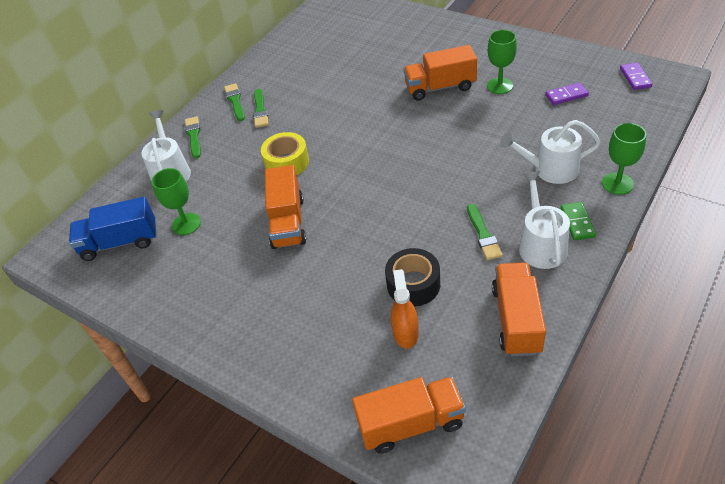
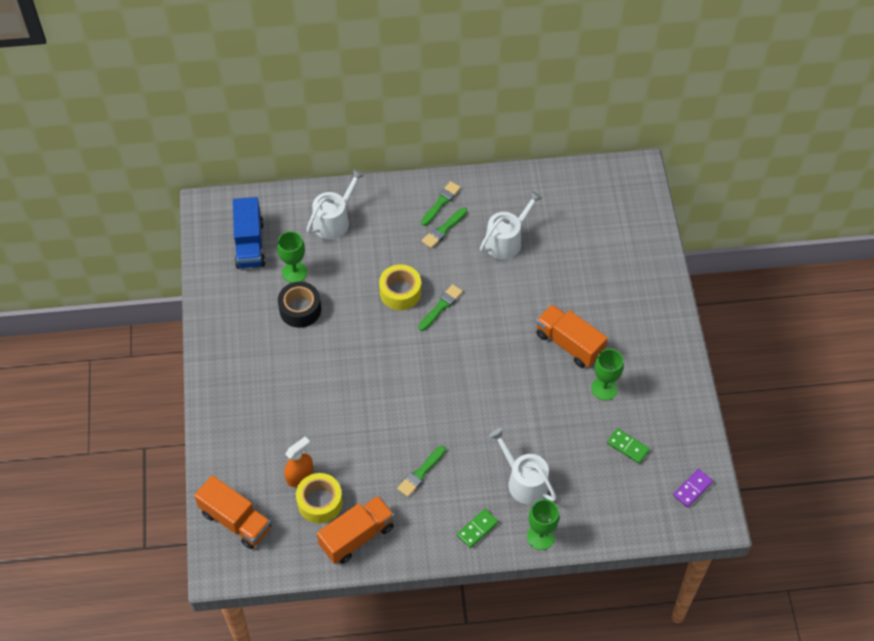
camera: 45 degrees right, 10 degrees up
(120, 242) = (250, 244): blue truck -> blue truck turned 135 degrees counterclockwise
(194, 136) = (381, 205): green brush -> green brush (441, 306)
(288, 222) = (342, 337): orange truck -> none
(413, 284) = (343, 455): black tape -> black tape (300, 309)
(451, 331) = (320, 502): none -> yellow tape
(541, 244) = (437, 516): white watering can -> white watering can (506, 240)
(566, 95) = (627, 447): purple domino -> green domino

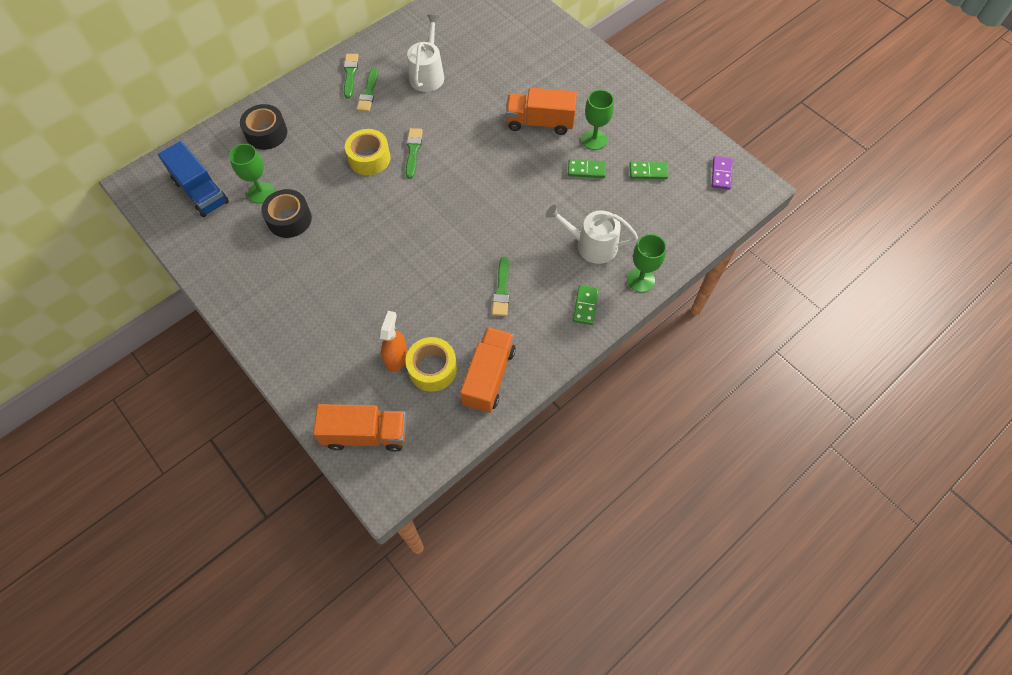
camera: 35 degrees left, 5 degrees up
(334, 220) = (266, 133): white watering can -> black tape
(574, 412) = (586, 170): none -> green domino

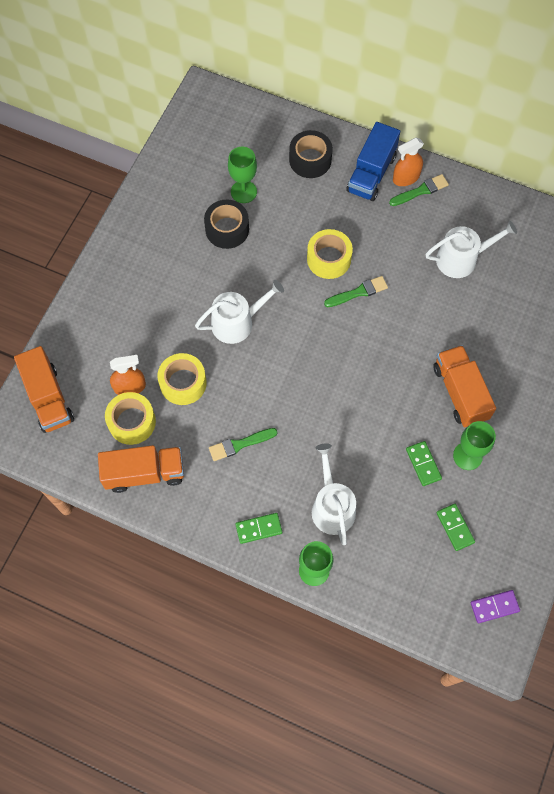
camera: 65 degrees right, 5 degrees up
(201, 192) = (220, 145): blue truck -> blue truck (371, 173)
(331, 78) = (406, 178): none -> orange spray bottle
(368, 92) = (407, 218): green brush -> none
(385, 247) = (237, 322): none -> white watering can
(418, 312) = (183, 383): none -> yellow tape

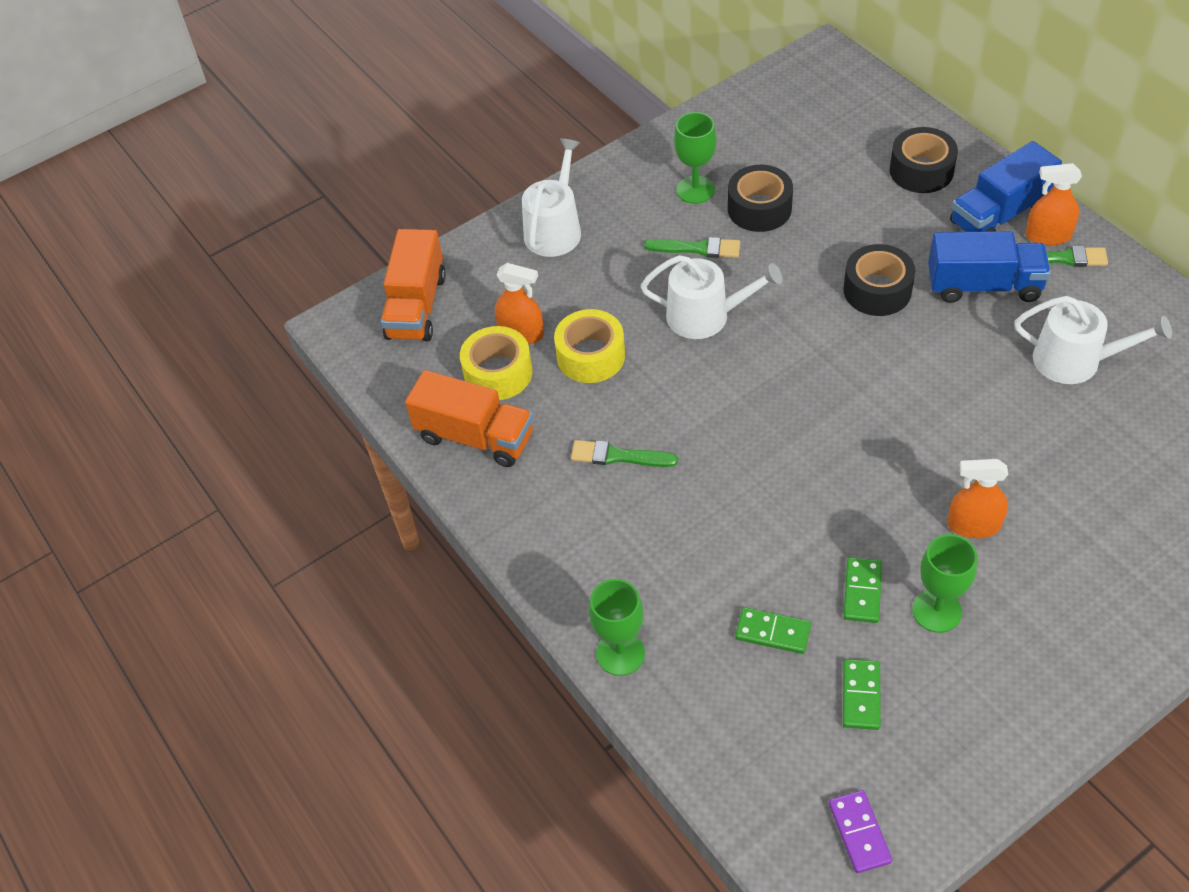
camera: 35 degrees right, 15 degrees down
(243, 192) = (808, 175): green goblet -> green goblet (695, 190)
(259, 529) = (578, 567): green domino -> green domino (773, 632)
(329, 259) = (877, 290): yellow tape -> black tape
(332, 506) = (696, 585): white watering can -> white watering can (555, 229)
(358, 292) = (895, 344): green brush -> green brush (697, 248)
(387, 229) = (983, 286): none -> blue truck
(460, 393) = (973, 525): orange truck -> orange spray bottle
(494, 607) = (859, 833): purple domino -> purple domino turned 60 degrees clockwise

